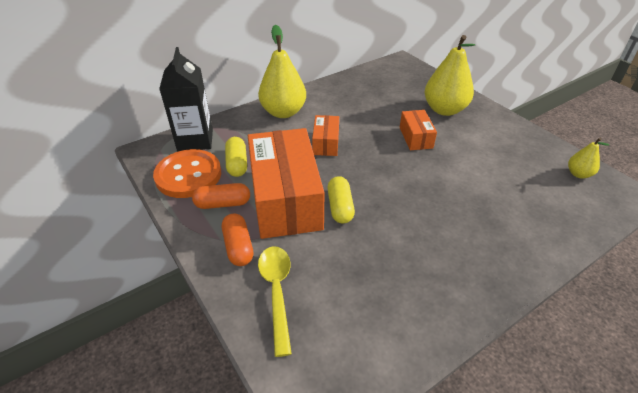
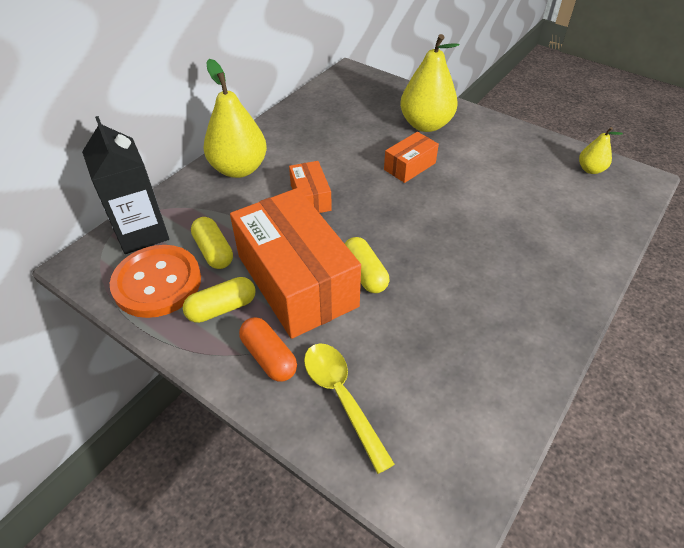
camera: 20 degrees left, 5 degrees up
(223, 204) = (222, 308): orange capsule -> yellow capsule
(415, 137) = (409, 166): orange box -> orange box turned 75 degrees clockwise

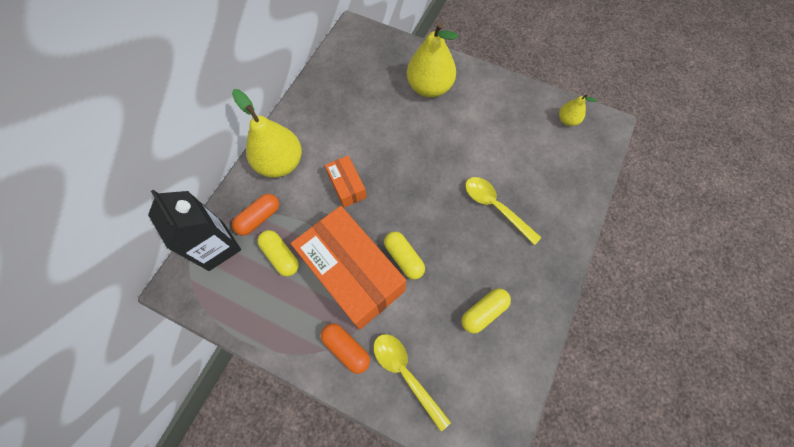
camera: 10 degrees left, 20 degrees up
(157, 283) = (243, 295): orange button -> none
(199, 213) = (259, 218): none -> orange capsule
(222, 308) = (301, 310): yellow capsule -> yellow capsule (483, 312)
(409, 166) = (422, 138): orange box -> none
(490, 239) = (495, 207): none -> yellow spoon

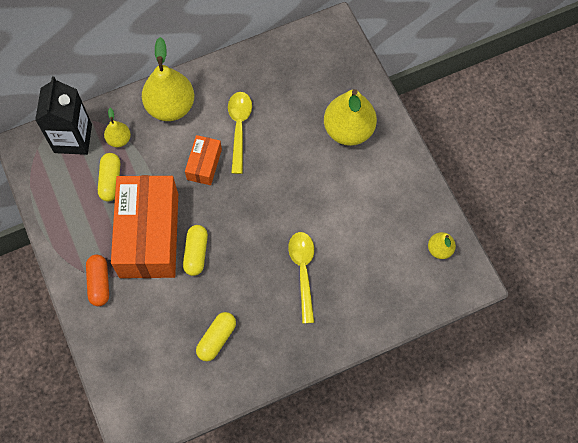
camera: 40 degrees right, 0 degrees up
(259, 218) = (119, 139): orange capsule -> yellow pear
(406, 374) = (123, 333): yellow spoon -> yellow spoon (239, 128)
(483, 312) = (216, 339): yellow capsule -> yellow capsule turned 60 degrees counterclockwise

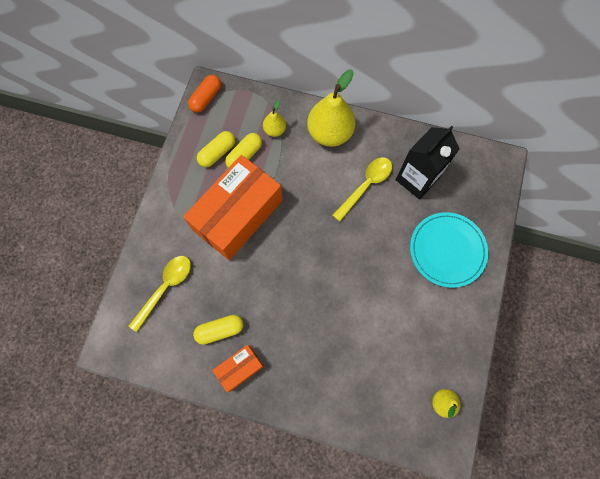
camera: 40 degrees right, 5 degrees up
(73, 138) = (244, 106): black carton -> black carton (417, 179)
(99, 283) = (176, 222): orange capsule -> orange capsule (206, 98)
(196, 253) = (258, 254): yellow capsule -> yellow capsule (217, 153)
(204, 164) = (318, 193): orange box -> orange box (239, 368)
(303, 272) = (323, 332): yellow spoon -> yellow spoon (165, 288)
(348, 130) = (447, 250): yellow pear -> turquoise plate

